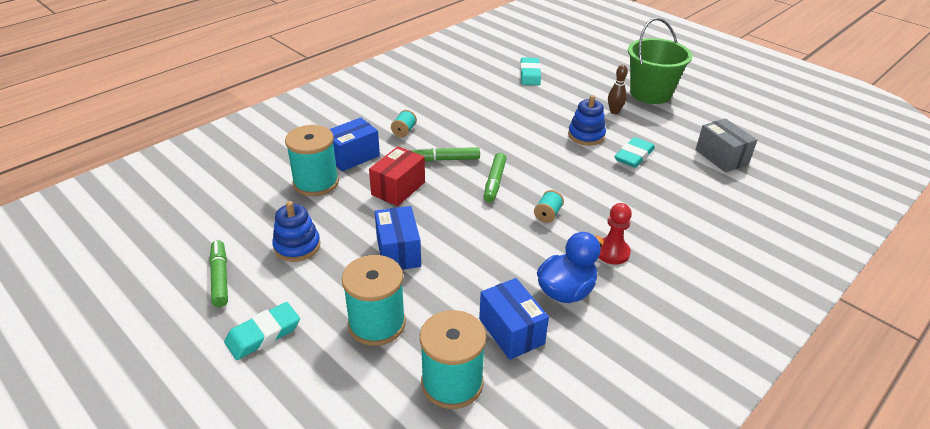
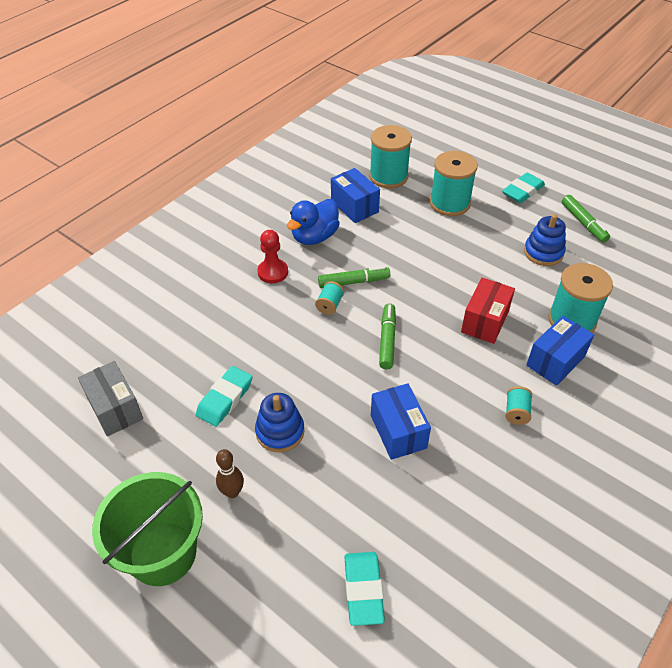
camera: 175 degrees right, 10 degrees up
(398, 252) = (456, 256): blue box -> blue box (398, 431)
(445, 159) = (449, 368): green marker -> green marker (353, 282)

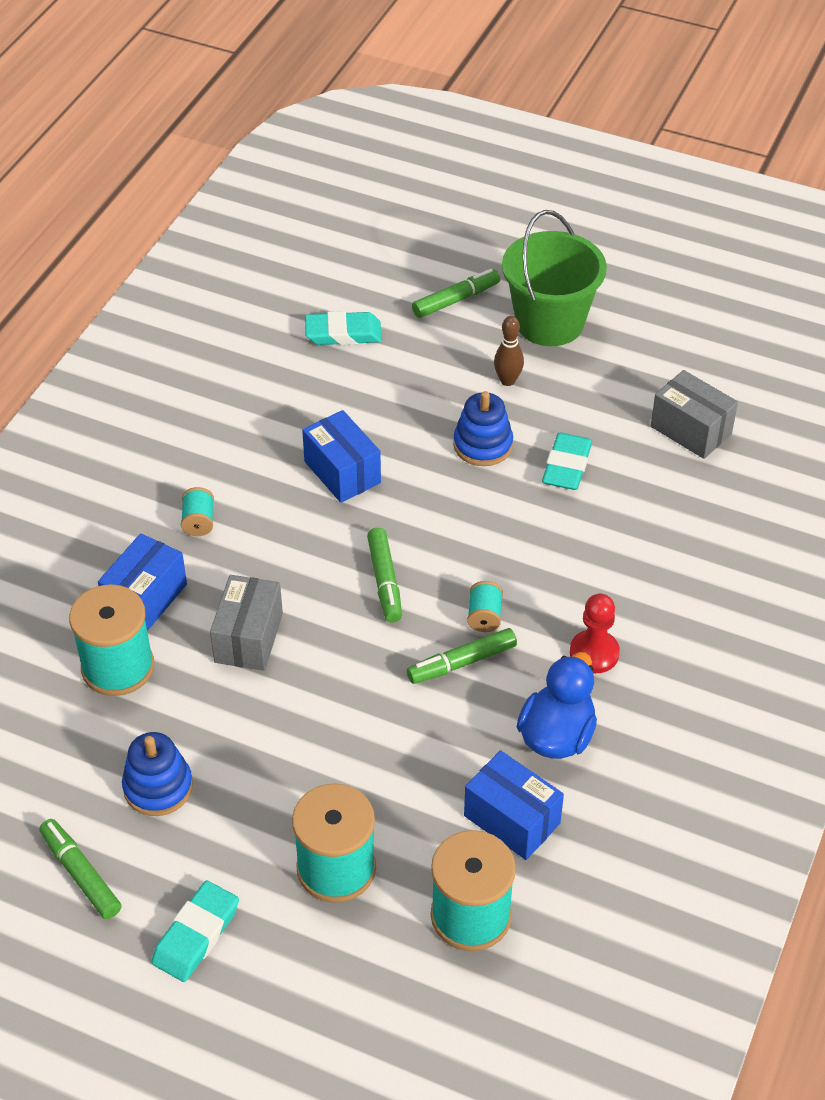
camera: 165 degrees right, 0 degrees up
(238, 610) = (456, 300): none -> green marker
(363, 590) = (343, 333): turquoise eraser -> turquoise eraser turned 75 degrees counterclockwise
(485, 321) = (249, 638): red box -> grey box

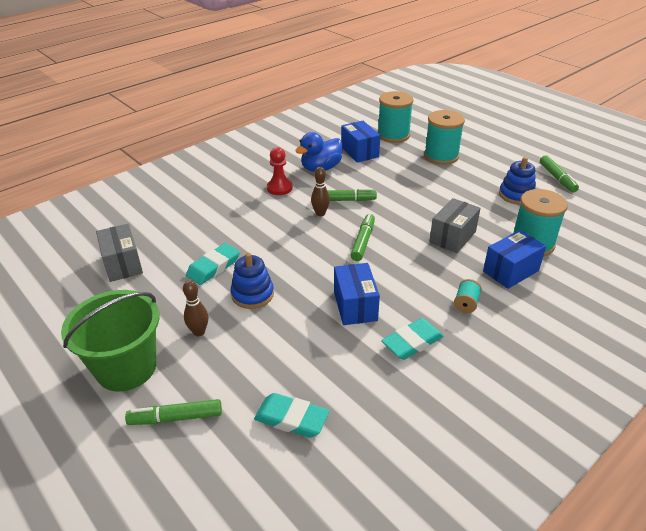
camera: 155 degrees left, 10 degrees down
(196, 935) = (507, 153): turquoise eraser -> turquoise eraser (412, 342)
(484, 616) = (320, 213): turquoise spool -> brown bowling pin

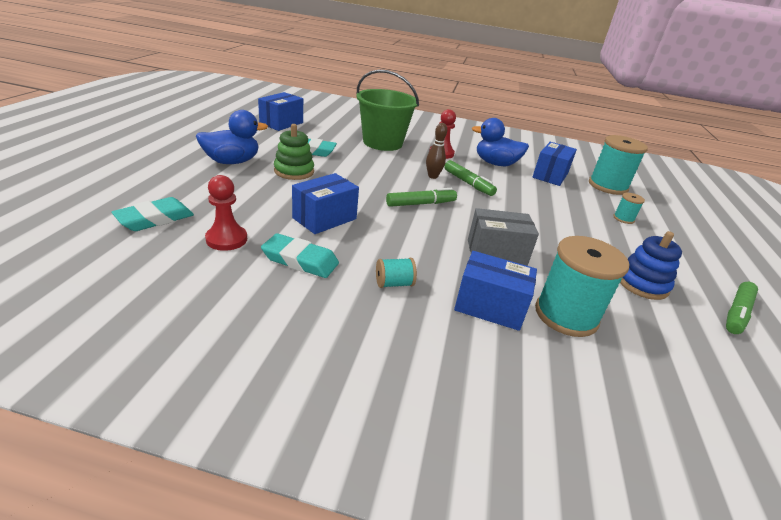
camera: 50 degrees right, 5 degrees down
(123, 264) = (281, 123): grey box -> blue box
(126, 368) = (176, 147): green bucket -> green bucket (382, 143)
(176, 418) = (133, 174): green marker -> none
(199, 332) = (232, 162): brown bowling pin -> blue duck
(252, 294) = (294, 171): blue stacking toy -> green stacking toy
(291, 418) = (155, 219): turquoise eraser -> turquoise eraser turned 60 degrees clockwise
(356, 377) = (226, 239): none -> red pawn
(441, 156) = (623, 219): turquoise spool -> turquoise spool, size x0.46

